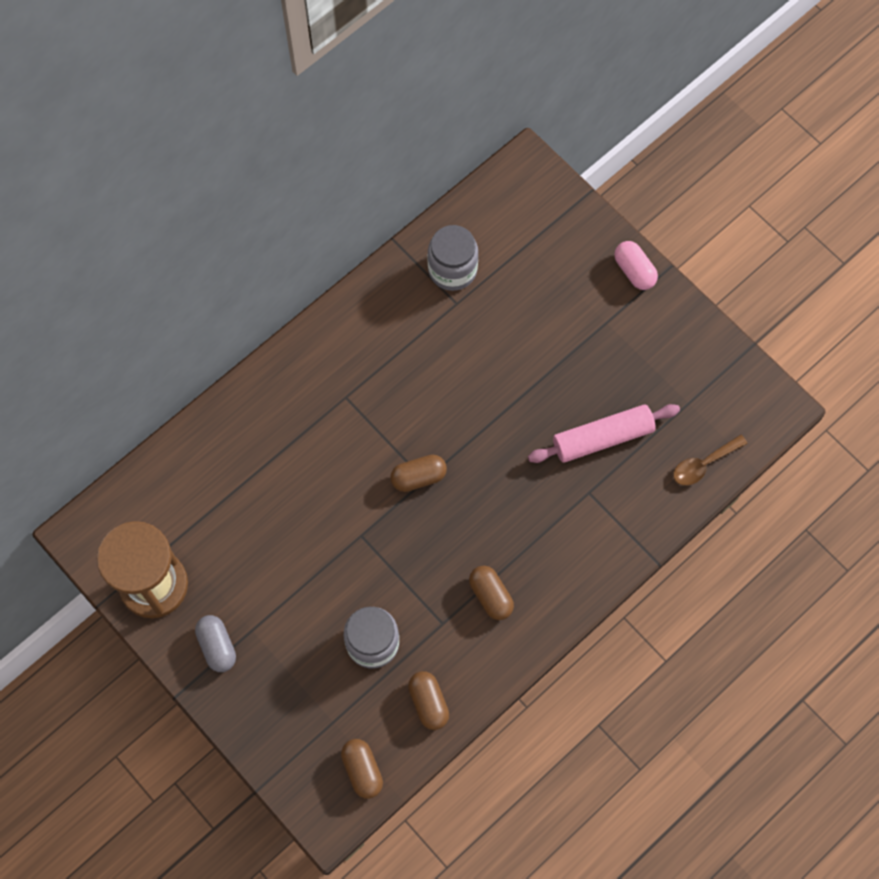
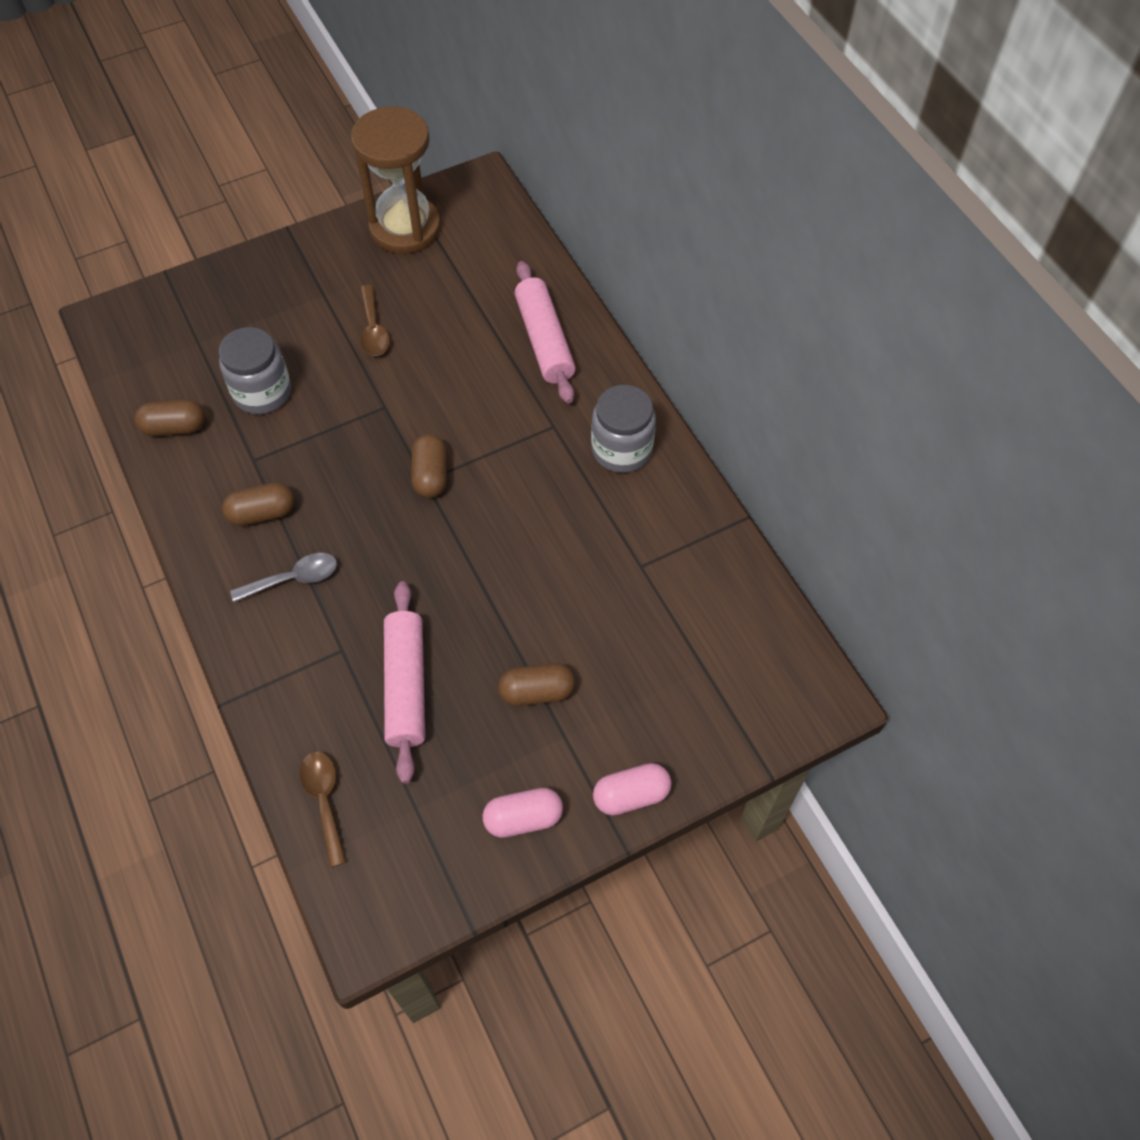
camera: 105 degrees right, 10 degrees down
(217, 646) = (320, 265): grey capsule -> none
(258, 427) = (544, 340): none -> pink rolling pin
(281, 572) = (373, 329): none -> brown spoon
(362, 770) = (137, 356): brown capsule -> brown capsule (537, 691)
(452, 269) = (689, 572): grey jar -> grey jar (621, 449)
(541, 549) = (293, 579): none -> grey spoon
(672, 333) = (523, 818): none -> pink capsule

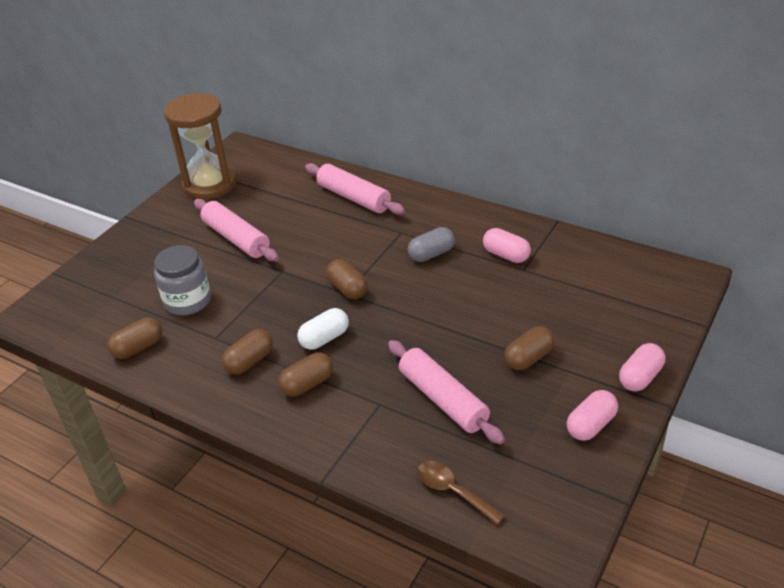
camera: 30 degrees left, 20 degrees down
(293, 579) = (307, 384): grey spoon -> brown capsule
(355, 529) = (324, 338): none -> white capsule
(373, 329) = (236, 238): brown spoon -> pink rolling pin
(559, 480) = (431, 254): none -> grey capsule
(621, 449) = (453, 224): grey jar -> none
(640, 533) = (506, 255): none -> pink capsule

